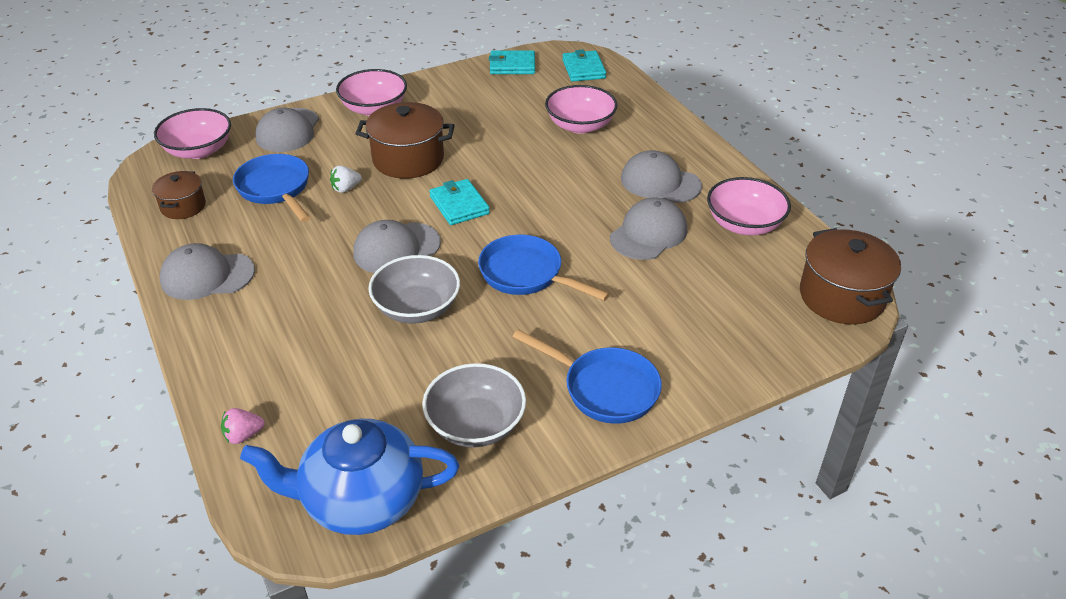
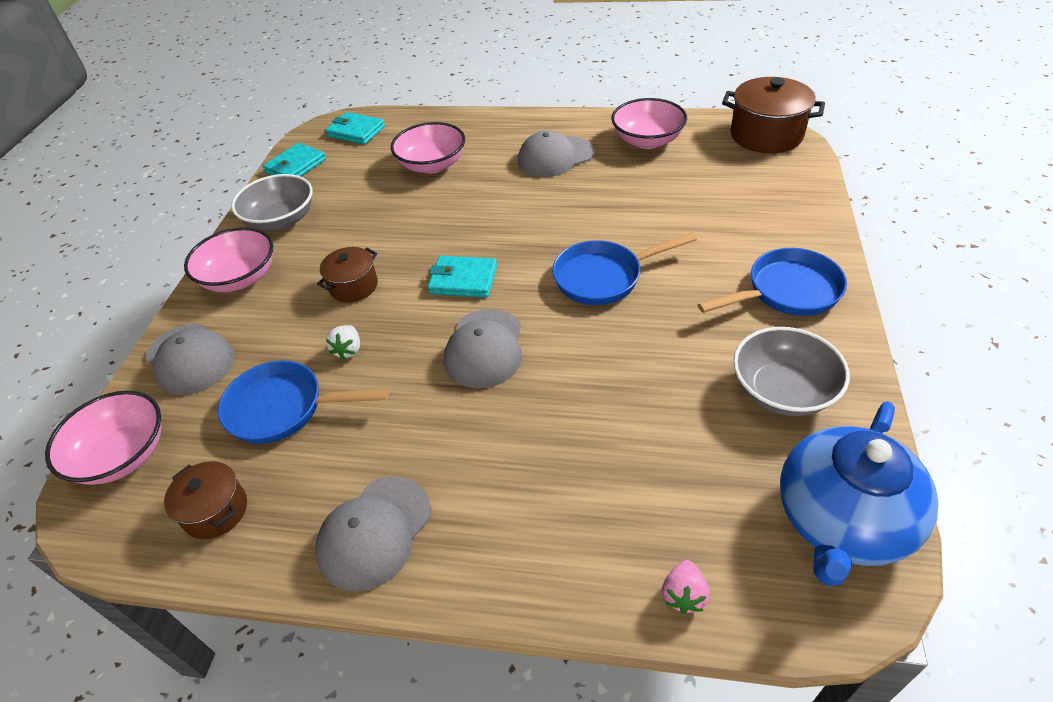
camera: 50 degrees left, 5 degrees up
(408, 159) = (353, 286): brown pot -> brown pot, size x0.59
(417, 308) = (588, 368): grey bowl -> grey bowl (281, 220)
(648, 233) = (614, 189): grey cap -> none

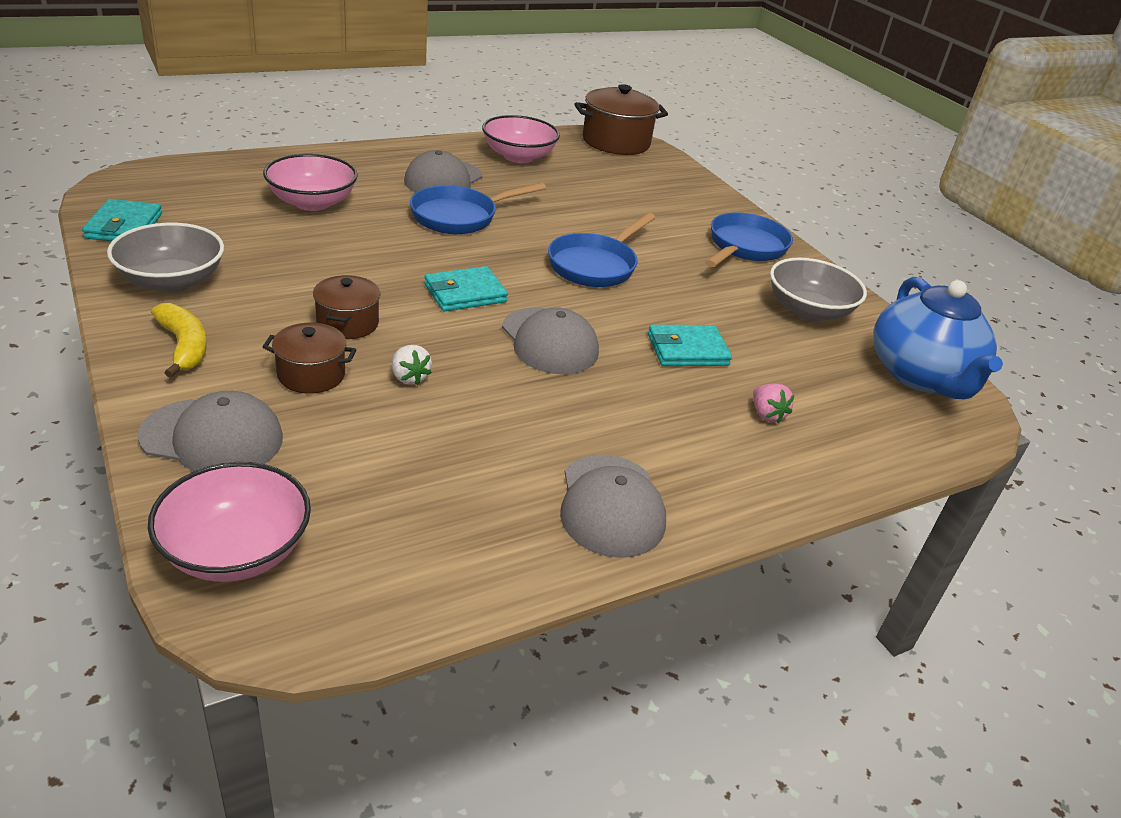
camera: 45 degrees left, 10 degrees down
(216, 511) = (425, 552): brown pot -> brown pot (311, 375)
(240, 278) = (184, 346): pink bowl -> yellow banana
(283, 408) = (395, 445): blue pan -> blue pan (460, 217)
(356, 131) = (171, 182): turquoise wallet -> turquoise wallet (687, 350)
(684, 595) = (880, 453): pink strawberry -> pink strawberry (766, 414)

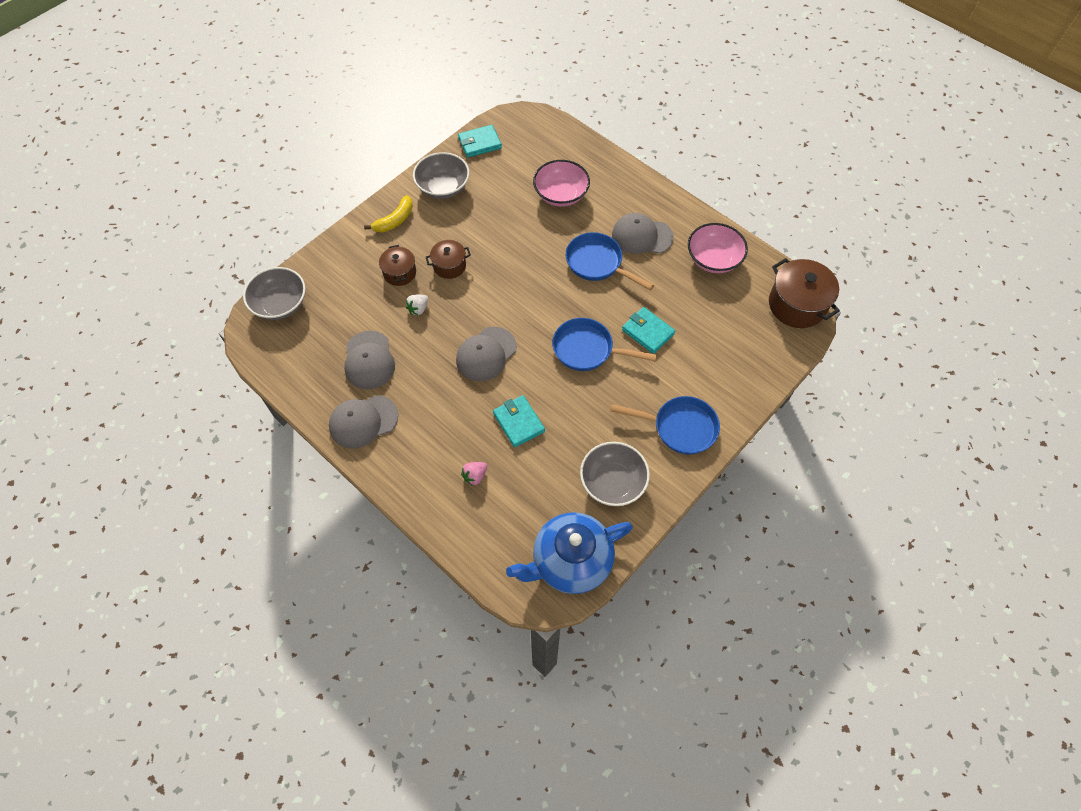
camera: 75 degrees right, 25 degrees up
(212, 437) = (339, 263): grey cap -> grey cap (369, 360)
(236, 550) = (280, 304): pink bowl -> grey bowl
(465, 293) = (510, 300): turquoise wallet -> turquoise wallet (647, 332)

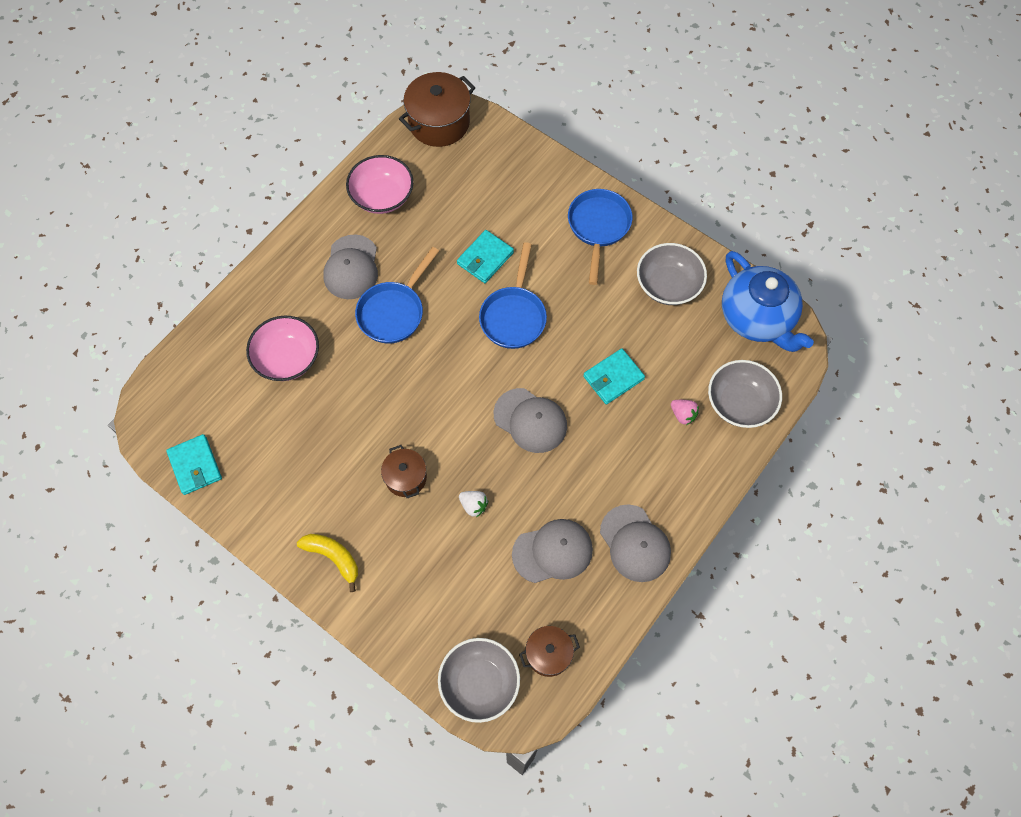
camera: 95 degrees left, 5 degrees up
(399, 273) = (420, 537): brown pot -> brown pot (548, 654)
(443, 187) = (275, 503): grey bowl -> grey bowl (739, 403)

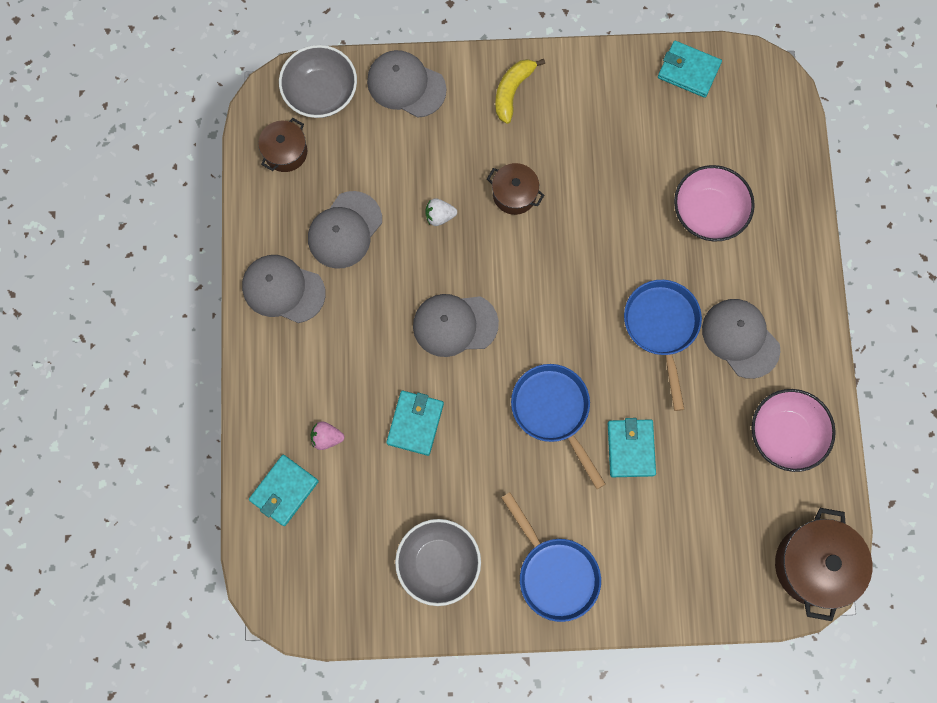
camera: 140 degrees right, 10 degrees up
(333, 557) = (512, 91): yellow banana -> yellow banana turned 120 degrees clockwise
(408, 631) = (406, 85): none -> grey cap
(739, 403) = (284, 491): grey bowl -> turquoise wallet
(757, 318) = (329, 596): blue teapot -> none

